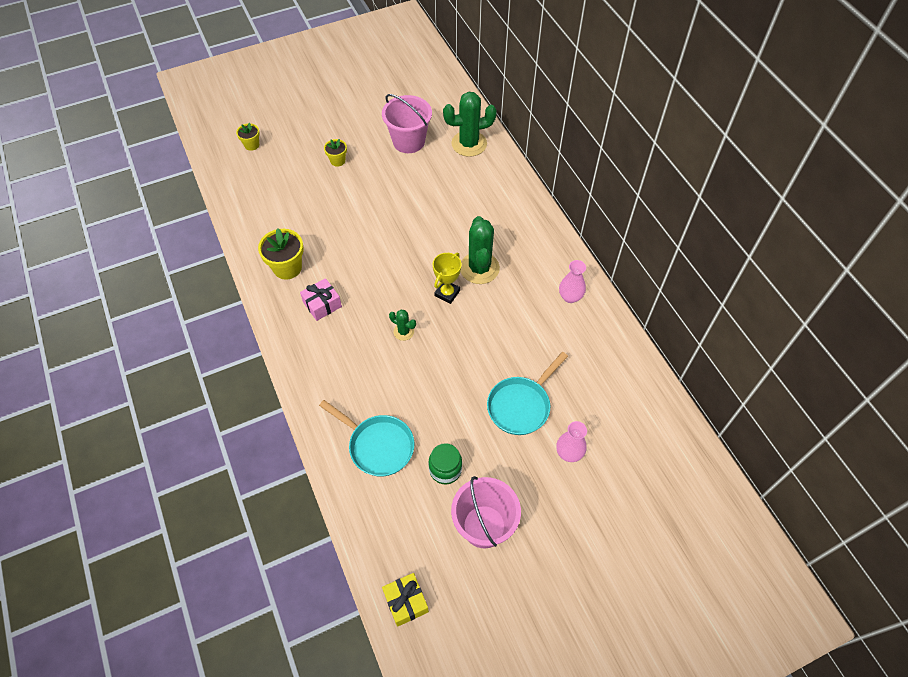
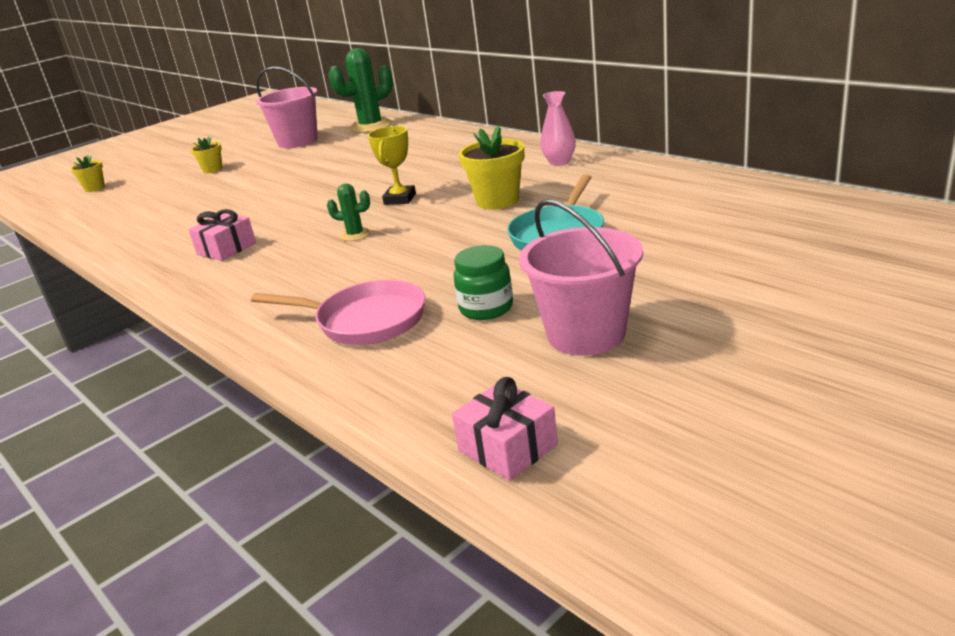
camera: 15 degrees left, 30 degrees down
(287, 268) = (165, 240): yellow flower pot -> yellow flower pot (497, 201)
(378, 446) = (365, 321): turquoise pan -> pink pan
(406, 602) = (508, 447): yellow gift -> pink gift
(479, 268) = (431, 176): green cactus -> none
(569, 453) = (657, 246): pink vase -> none

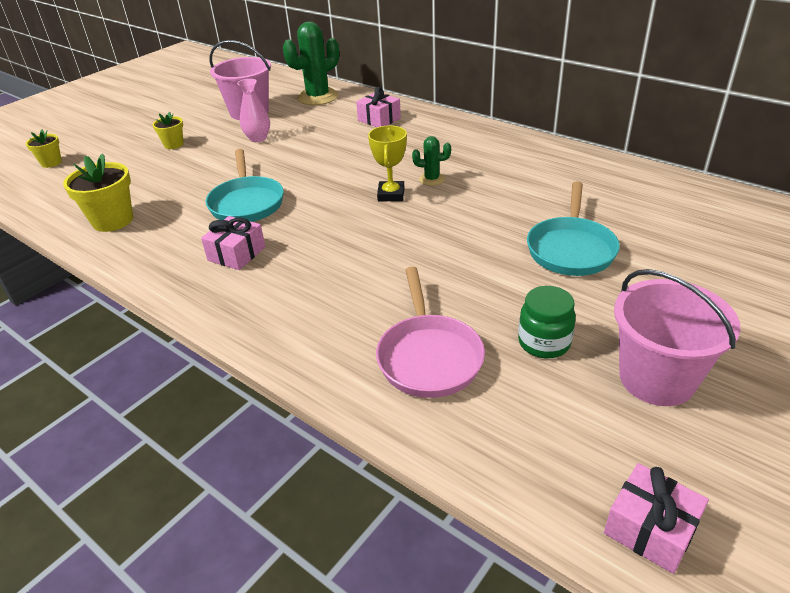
camera: 10 degrees left, 10 degrees up
(256, 211) = (246, 203): none -> turquoise pan
(355, 235) = (366, 240): green cactus -> green cactus (432, 179)
(365, 321) = (428, 356): pink pan -> pink pan turned 75 degrees clockwise
(422, 141) = (379, 119): none -> pink gift
(497, 201) = (490, 202): yellow flower pot -> yellow flower pot (113, 220)
(559, 162) = (528, 155): pink vase -> pink vase (258, 138)

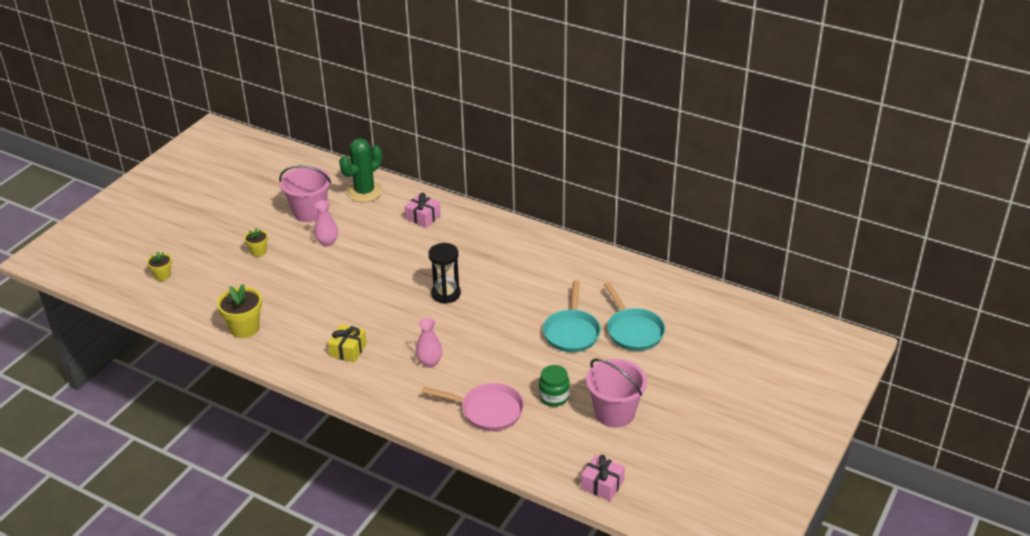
camera: 10 degrees left, 0 degrees up
(236, 254) = (348, 350): pink gift -> yellow gift
(246, 203) = (340, 307): turquoise pan -> turquoise pan (633, 331)
(349, 277) = (430, 362): none -> pink vase
(391, 195) = (446, 294): yellow trophy -> black hourglass
(428, 356) = (488, 411): pink pan -> pink pan turned 60 degrees counterclockwise
(432, 179) = (474, 278): green cactus -> none

